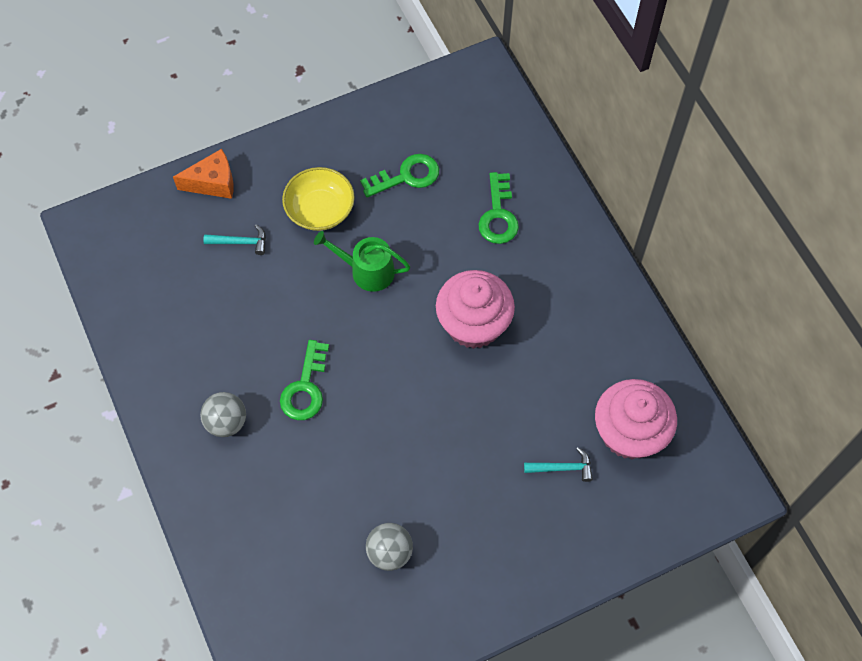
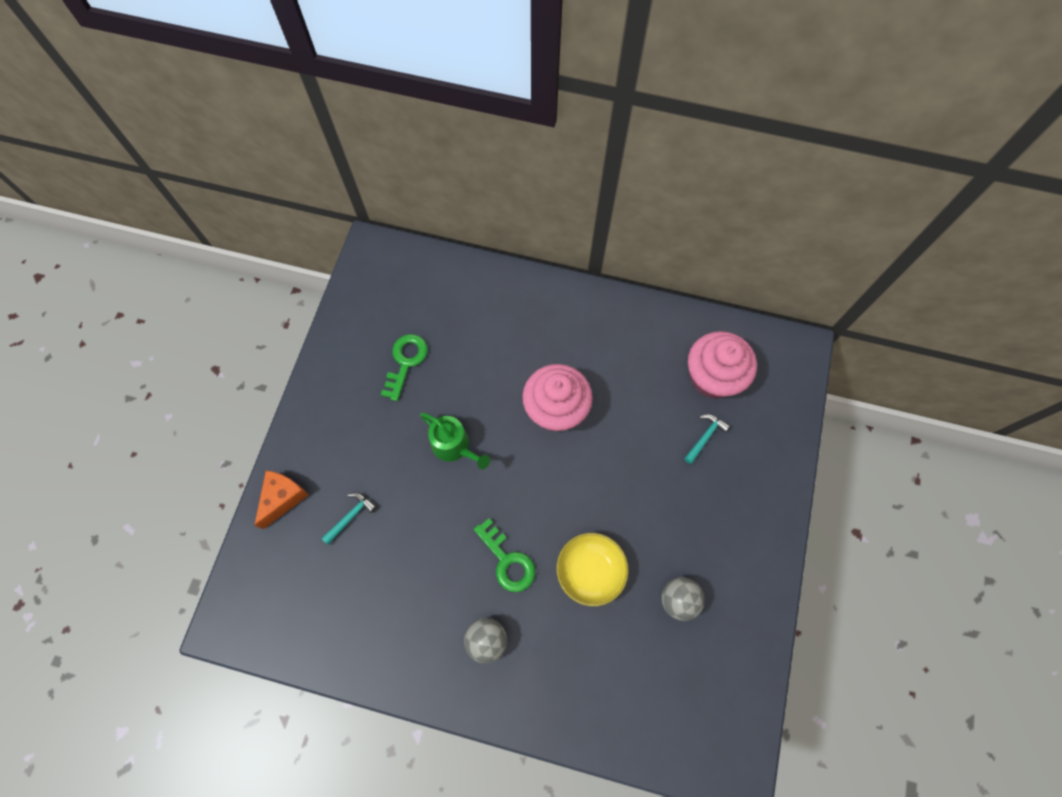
camera: 50 degrees left, 5 degrees up
(320, 210) = (377, 440): yellow bowl -> yellow bowl (590, 571)
(367, 271) = (454, 446): green watering can -> green watering can turned 105 degrees counterclockwise
(498, 215) = (489, 328): green key -> none

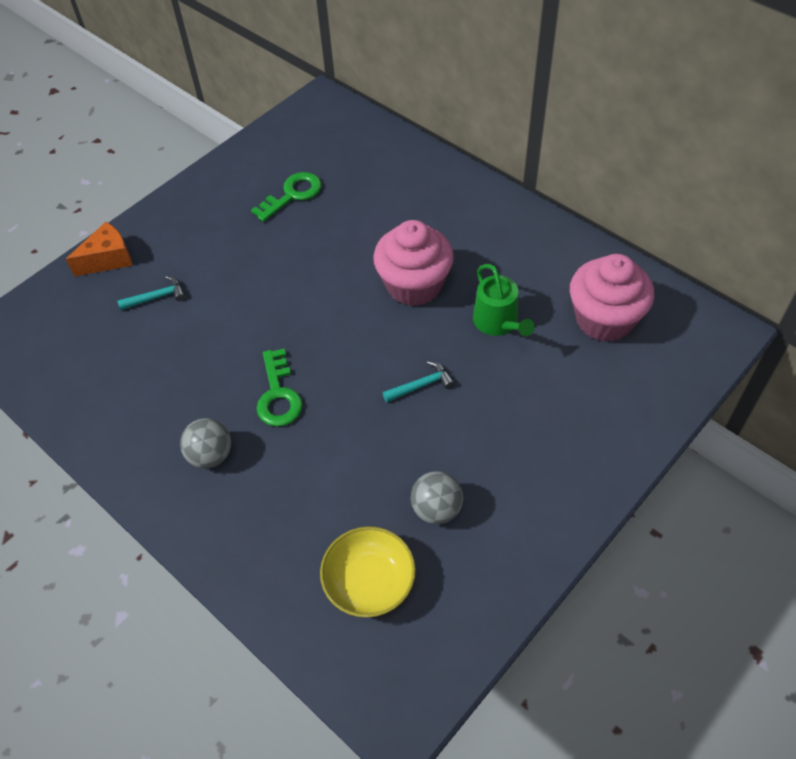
camera: 30 degrees right, 15 degrees down
(454, 446) = (292, 278): green watering can -> green watering can (498, 322)
(590, 571) = (357, 440): yellow bowl -> yellow bowl (369, 582)
(705, 437) = (561, 370): turquoise hammer -> turquoise hammer (421, 385)

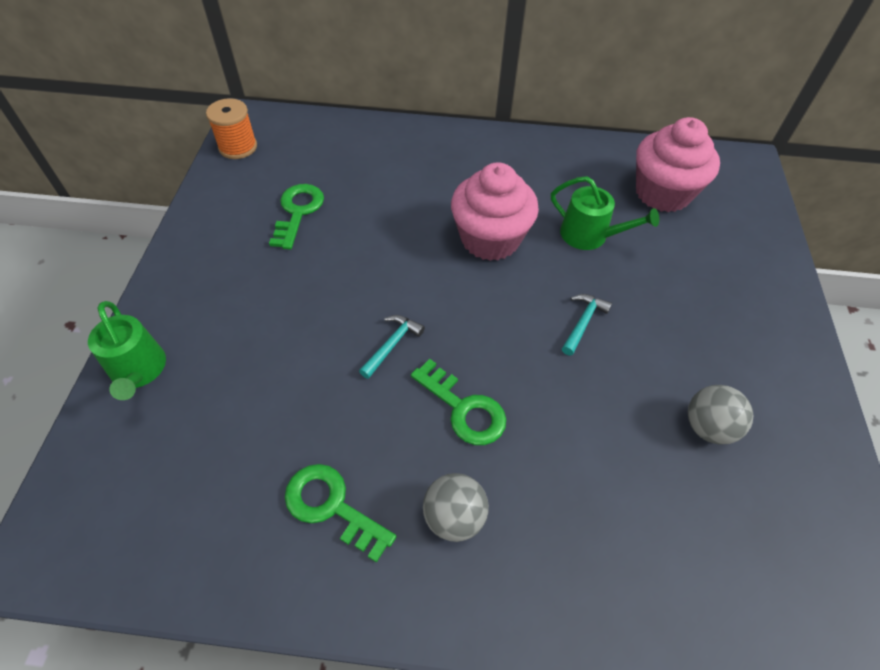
camera: 40 degrees left, 0 degrees up
(108, 259) = (139, 371): orange cheese -> green watering can
(148, 405) = (332, 506): none -> green key
(156, 297) = (236, 382): turquoise hammer -> turquoise hammer (392, 345)
(293, 121) = (238, 147): none -> orange spool
(369, 582) = (727, 540): yellow bowl -> none

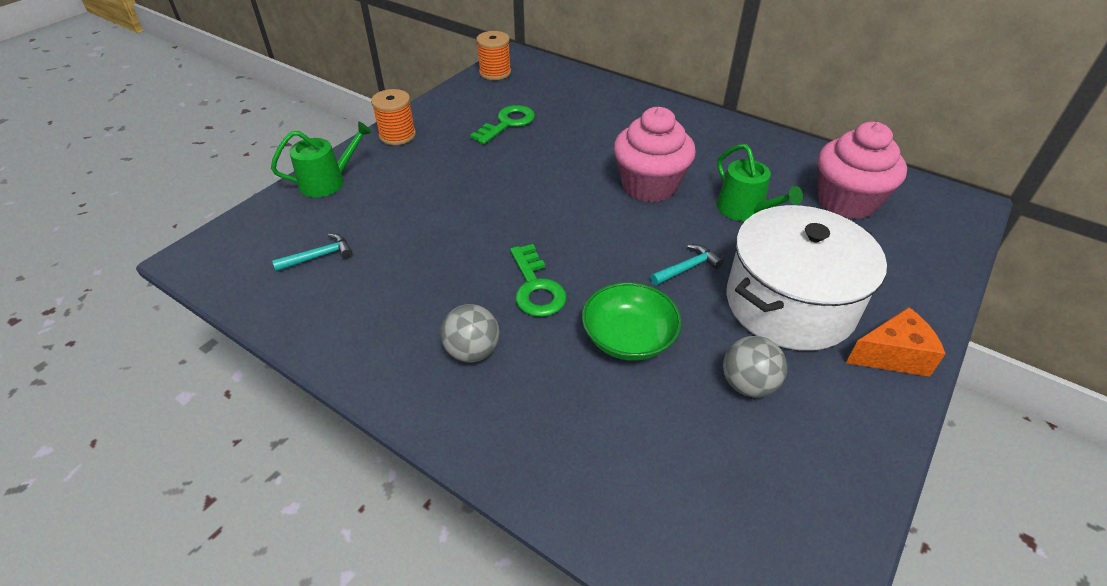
camera: 30 degrees right, 10 degrees down
(139, 371) = (328, 182): green watering can -> green watering can turned 120 degrees counterclockwise
(181, 272) = (397, 135): none -> orange spool
(332, 506) = (390, 307): green key -> none
(392, 345) = (512, 227): turquoise hammer -> turquoise hammer (318, 256)
(584, 427) = (628, 338): none -> green bowl
(686, 324) = (789, 304): none -> white pot
(789, 342) = (892, 355): none -> orange cheese

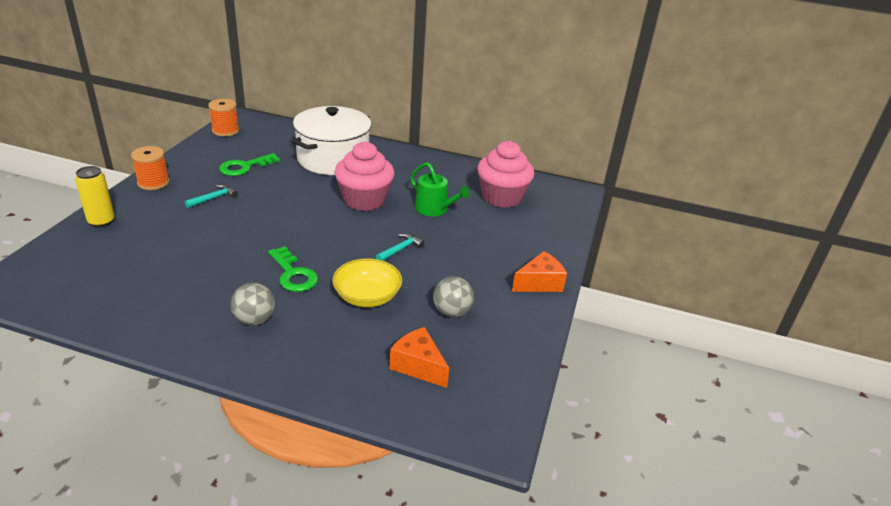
camera: 20 degrees left, 10 degrees down
(318, 256) = (110, 274): turquoise hammer -> turquoise hammer (213, 198)
(328, 182) = (101, 221): green watering can -> yellow can
(507, 123) = (245, 167): green key -> green key turned 150 degrees counterclockwise
(628, 338) = (367, 296): green bowl -> yellow bowl
(684, 471) = (418, 366): none -> orange cheese
(789, 304) = (472, 262): white pot -> white pot (333, 159)

